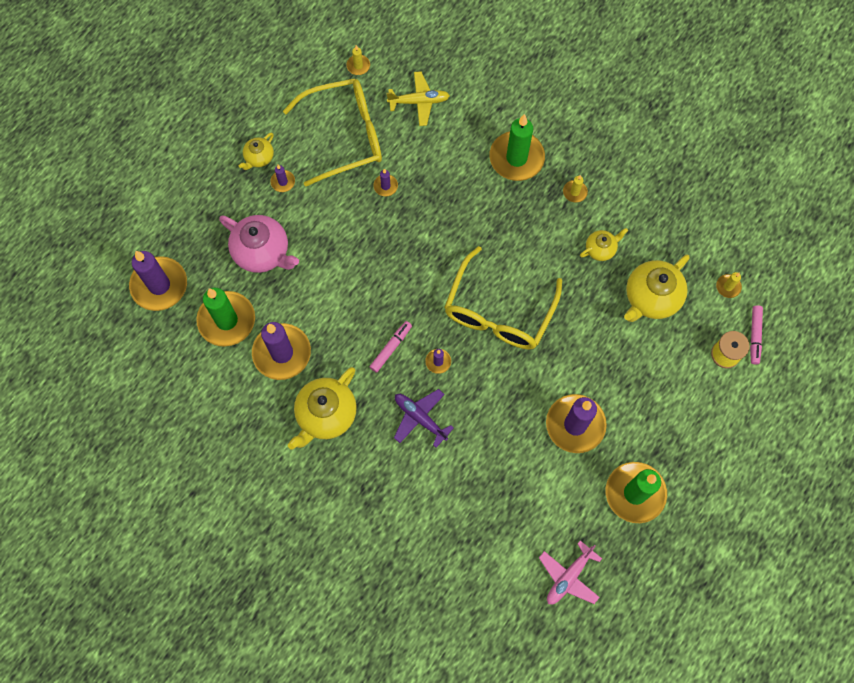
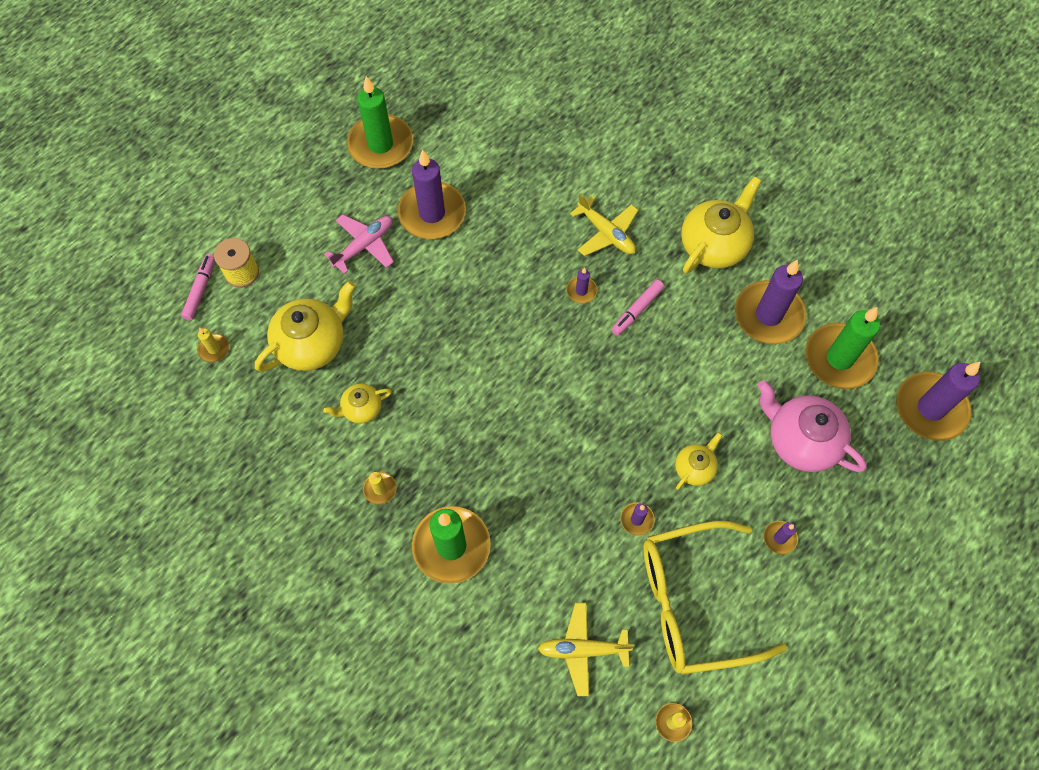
camera: 175 degrees left, 5 degrees down
(259, 158) = (816, 578): yellow teapot -> yellow teapot (695, 468)
(420, 418) = (606, 233): purple plane -> yellow plane
(498, 311) = (502, 342): yellow glasses -> none
(568, 577) = (464, 79): pink plane -> pink plane (364, 245)

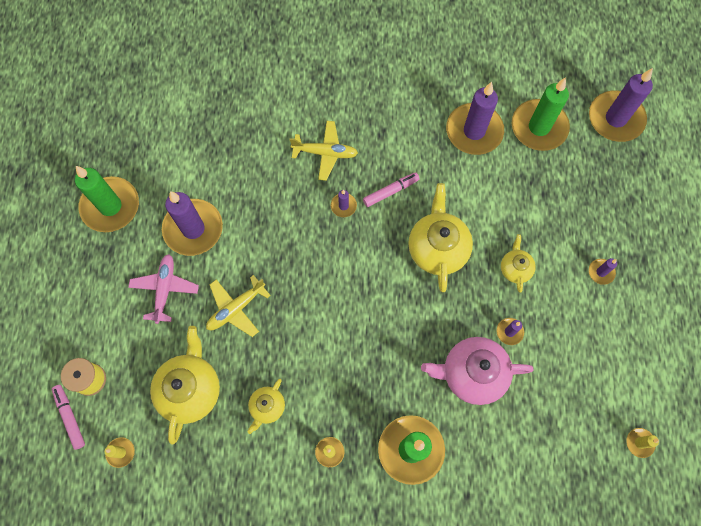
camera: 40 degrees left, 5 degrees up
(583, 650) = (550, 445): yellow plane -> yellow plane (236, 308)
(637, 310) = (390, 191): pink marker -> pink marker turned 120 degrees counterclockwise
(693, 602) = (587, 356): yellow glasses -> none
(714, 244) = (401, 108): yellow teapot -> yellow teapot (437, 248)
(800, 440) = (561, 199): pink teapot -> pink teapot (472, 374)

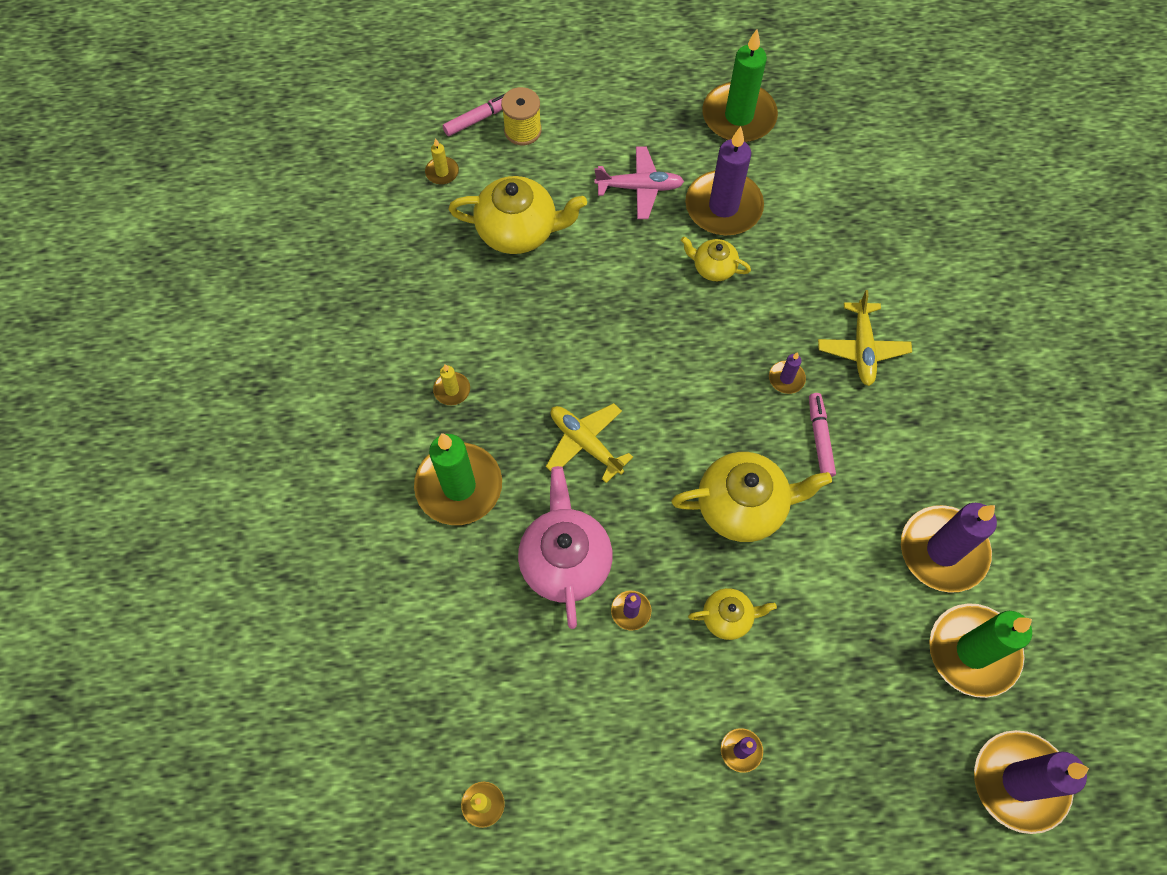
camera: 85 degrees right, 5 degrees down
(236, 308) = (624, 266): yellow plane -> yellow plane (585, 443)
(267, 407) = (503, 315): yellow teapot -> yellow teapot (713, 267)
(390, 191) = (819, 438): pink marker -> pink marker turned 150 degrees counterclockwise

